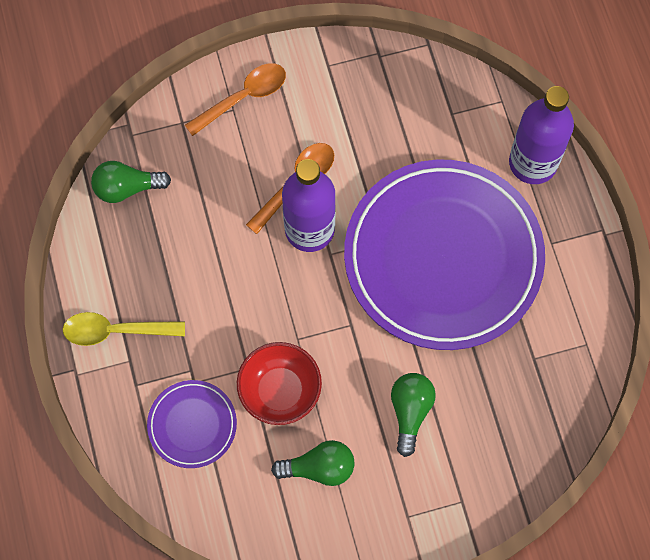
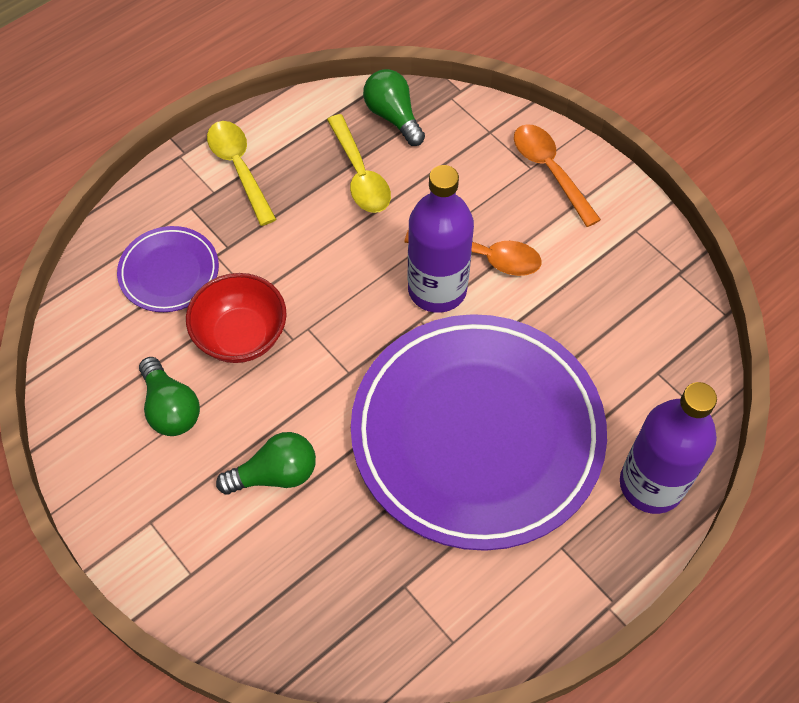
camera: 65 degrees right, 10 degrees down
(173, 239) = (360, 175): none -> yellow spoon
(243, 97) = (549, 171): orange spoon -> orange spoon turned 150 degrees counterclockwise

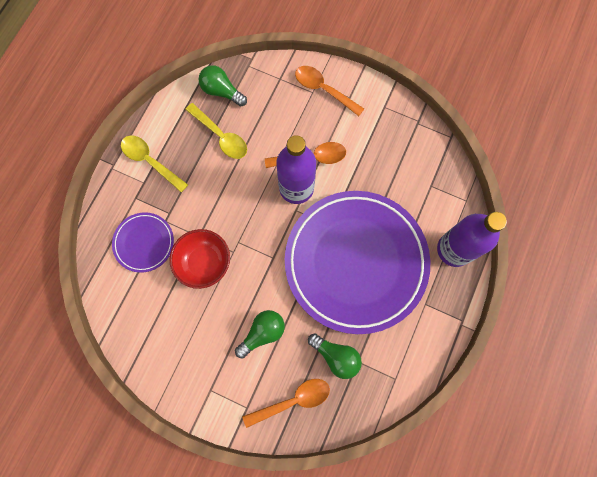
camera: 25 degrees left, 15 degrees up
(171, 408) = (187, 322): green light bulb -> green light bulb (336, 356)
(269, 597) = (293, 400): none -> orange spoon

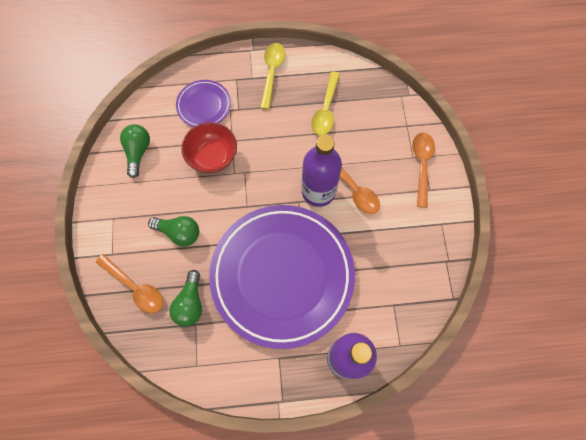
camera: 60 degrees right, 5 degrees down
(221, 91) = (364, 89): green light bulb -> green light bulb (138, 152)

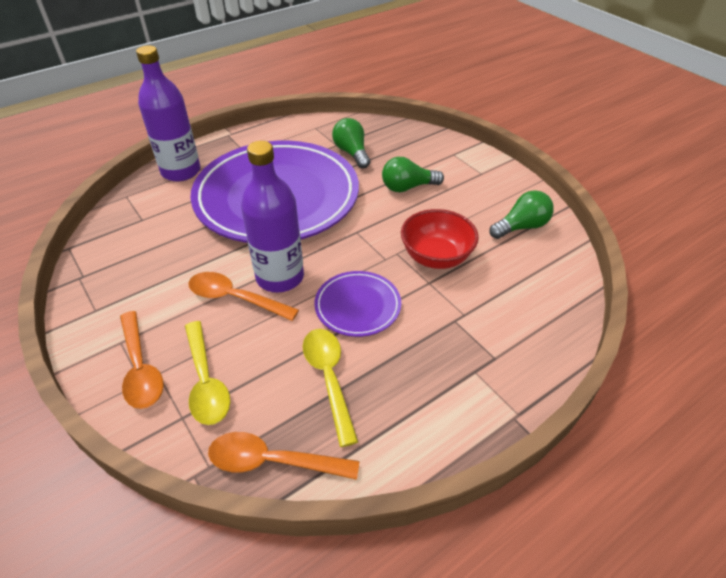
camera: 150 degrees right, 25 degrees down
(135, 287) = (409, 145): orange spoon -> orange spoon (272, 461)
(138, 152) = (521, 227): green light bulb -> green light bulb turned 90 degrees counterclockwise
(204, 105) = (502, 303): purple plate -> purple plate (357, 306)
(272, 72) = (452, 394): yellow spoon -> yellow spoon (206, 381)

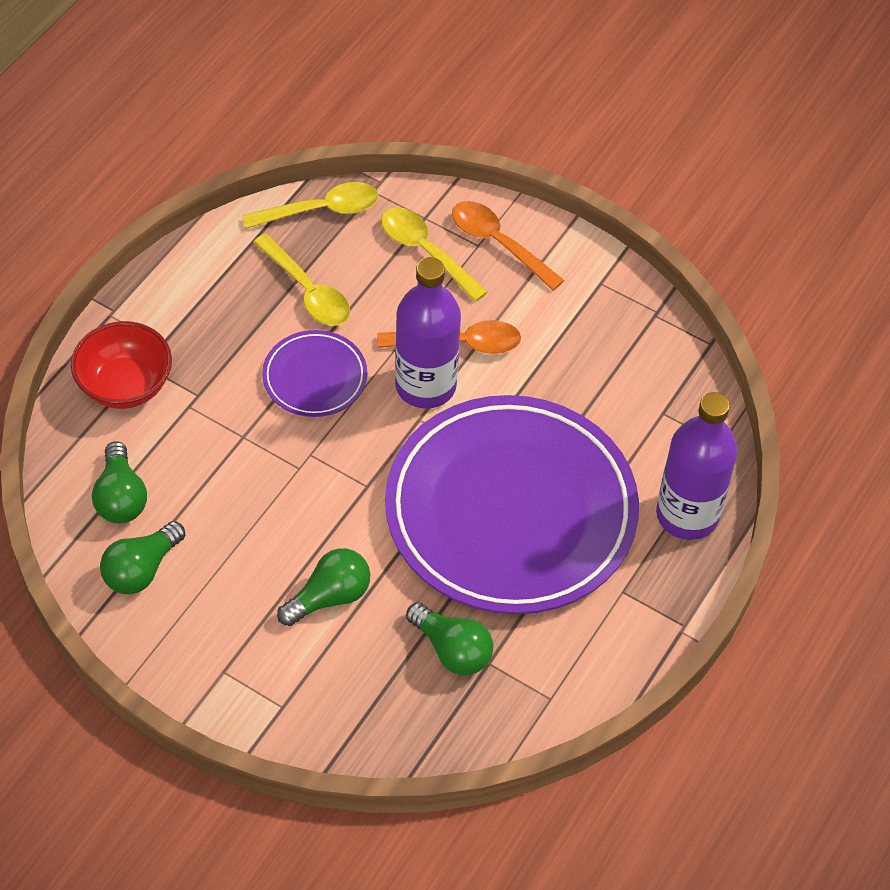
camera: 155 degrees right, 10 degrees up
(272, 461) = (321, 210): orange spoon -> yellow spoon
(436, 257) = (246, 477): red bowl -> red bowl (125, 385)
(529, 269) = (120, 497): none -> green light bulb

